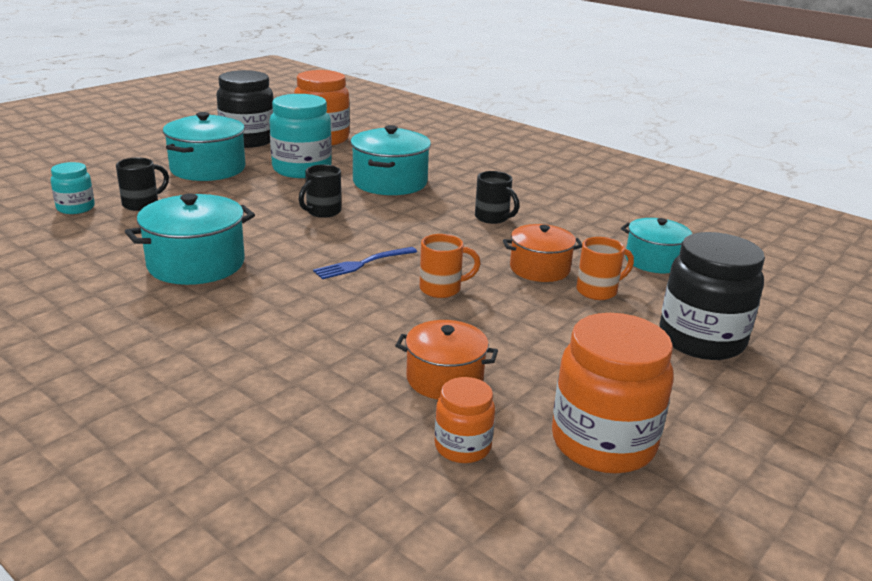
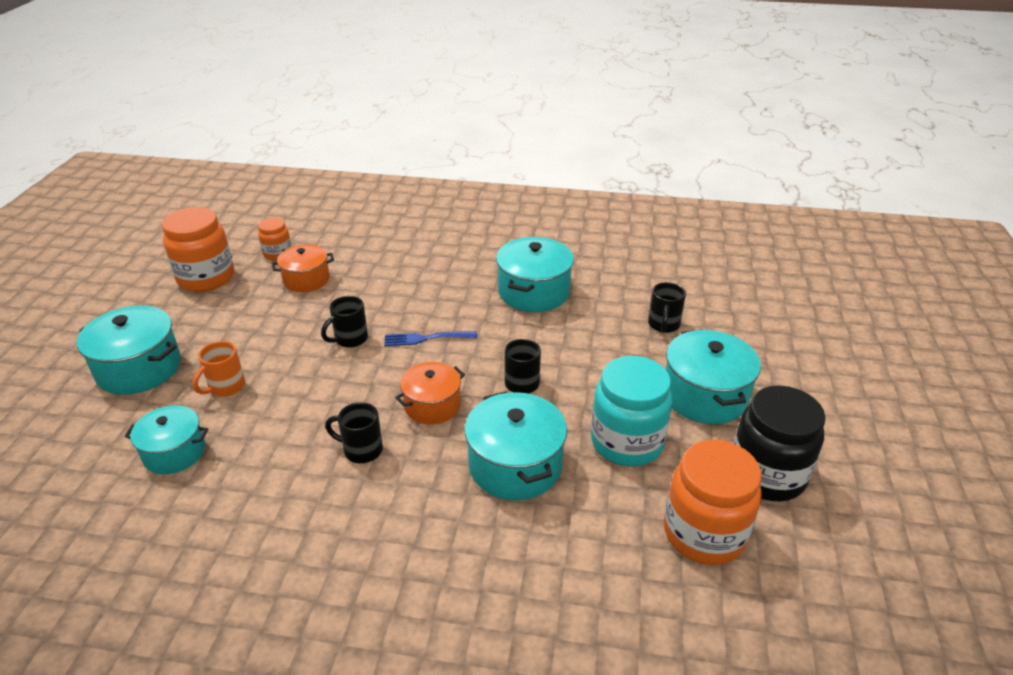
camera: 150 degrees right, 10 degrees up
(76, 208) = (695, 301): turquoise jar -> none
(363, 264) = (426, 338): blue fork -> blue fork turned 120 degrees counterclockwise
(442, 289) = (350, 339): orange mug -> black mug
(539, 269) = (283, 393): orange pot -> orange pot (432, 405)
(701, 340) = (139, 368): black jar -> turquoise pot

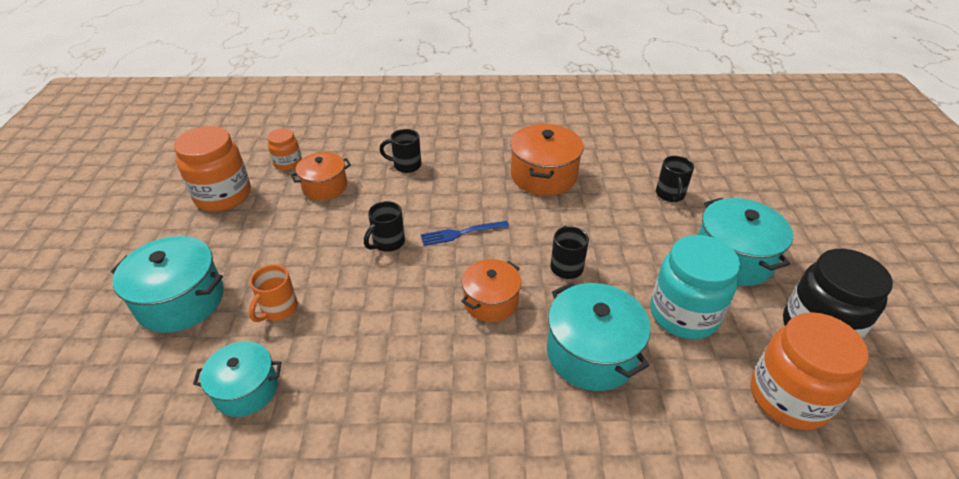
camera: 10 degrees left, 5 degrees up
(361, 450) = (438, 358): black mug -> black mug (406, 165)
(533, 292) = (543, 176): turquoise pot -> orange pot

